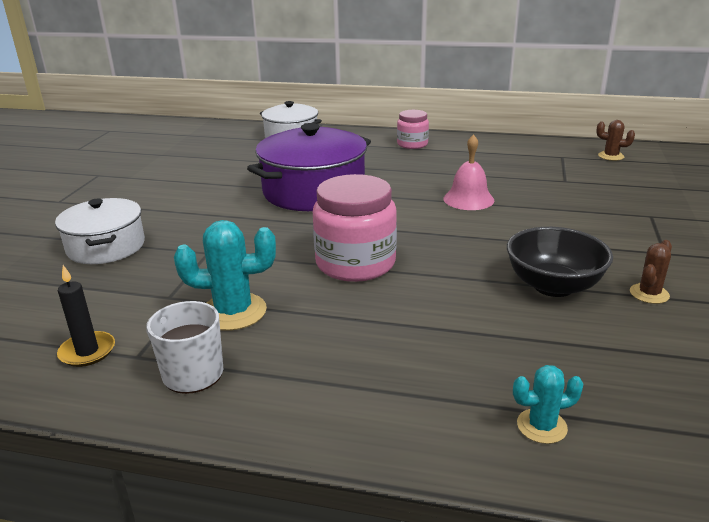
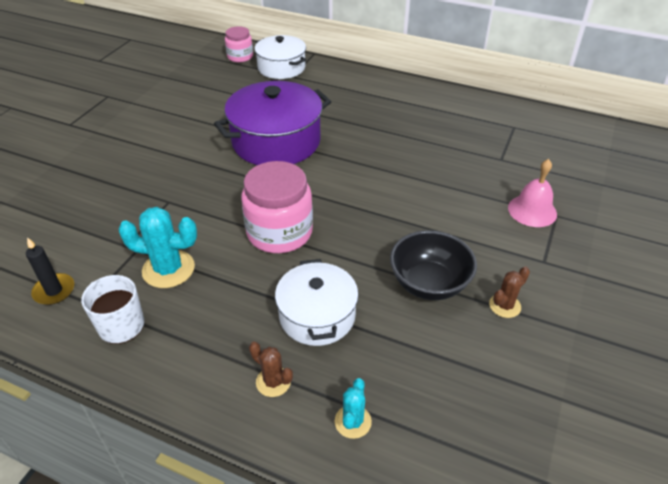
camera: 10 degrees right, 15 degrees up
(106, 247) = (93, 183): white pot -> white pot (317, 316)
(412, 144) = (384, 92): pink jar -> pink jar (240, 57)
(468, 199) = (404, 170): pink bell -> pink bell (532, 210)
(541, 426) = (353, 421): turquoise cactus -> turquoise cactus turned 75 degrees counterclockwise
(611, 156) = (560, 133): brown cactus -> brown cactus (273, 382)

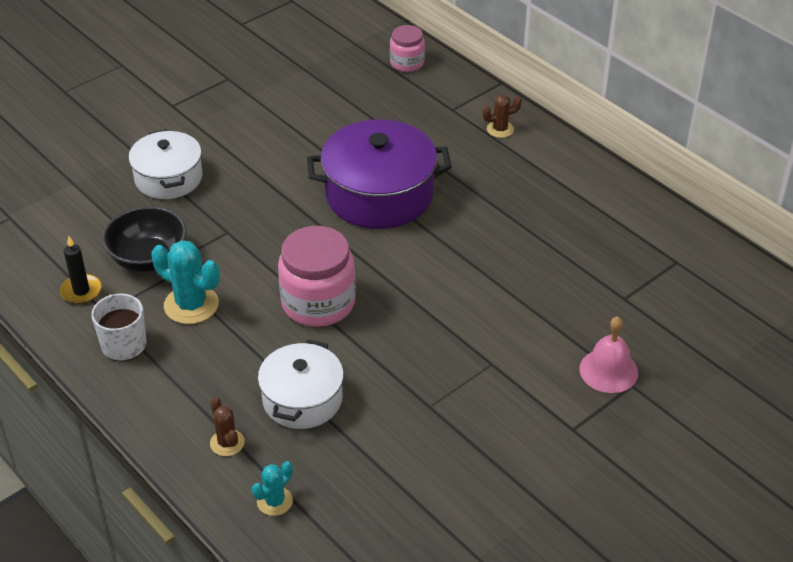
camera: 25 degrees right, 0 degrees up
(281, 68) = (447, 93): white pot -> white pot (168, 178)
(429, 284) = (432, 408): black bowl -> black bowl (148, 259)
(505, 306) = (493, 457): brown cactus -> brown cactus (500, 129)

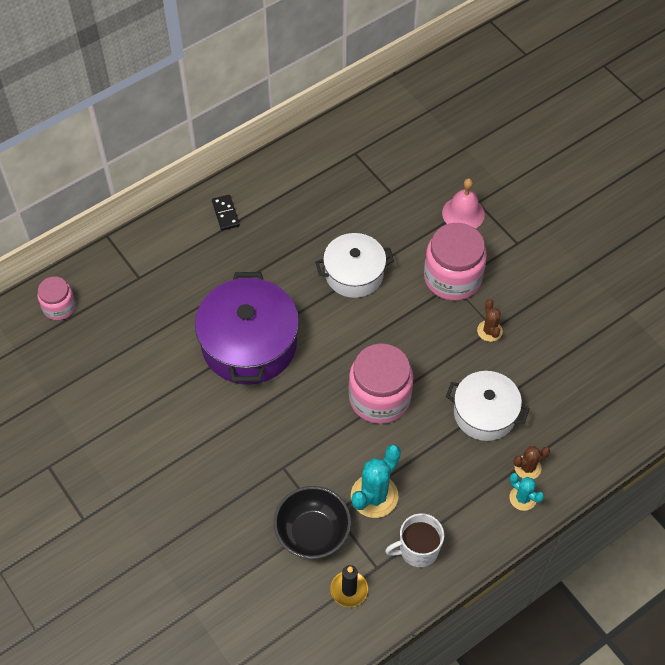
camera: 85 degrees left, 15 degrees up
(168, 178) = (200, 519): white pot -> white pot (354, 274)
(274, 501) = (583, 435): turquoise cactus -> turquoise cactus (523, 498)
(500, 129) = (175, 245): brown cactus -> brown cactus (489, 331)
(501, 363) = (452, 277): none -> pink jar
(552, 162) = (225, 214): none -> black domino

